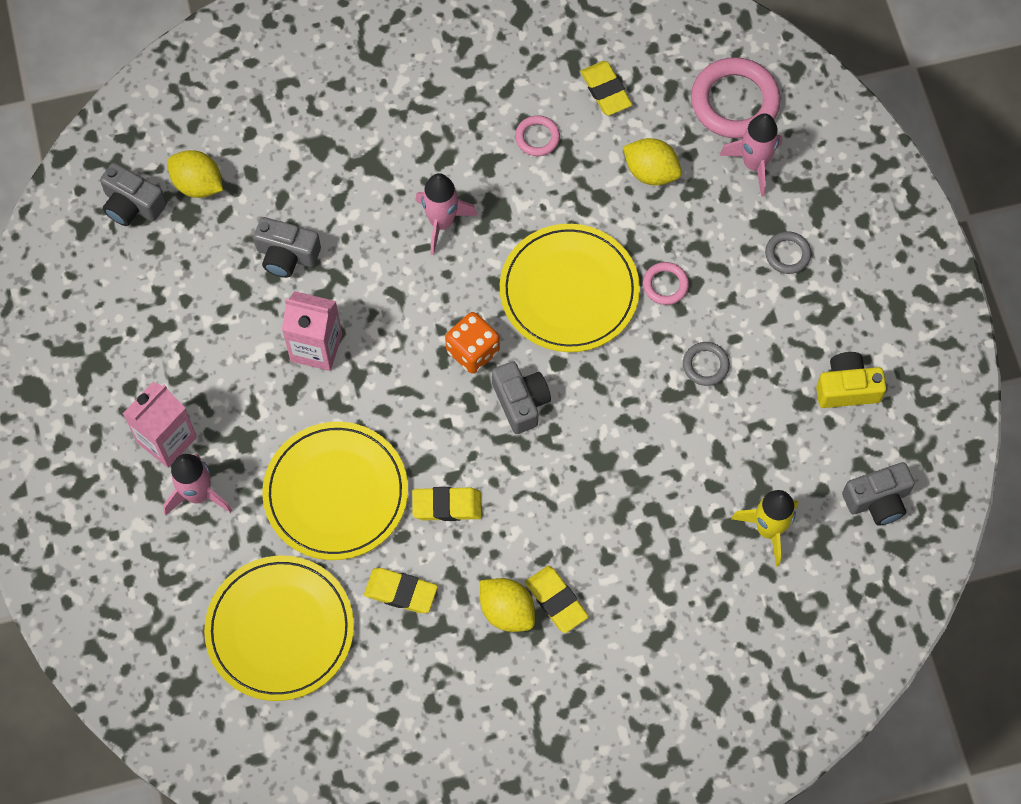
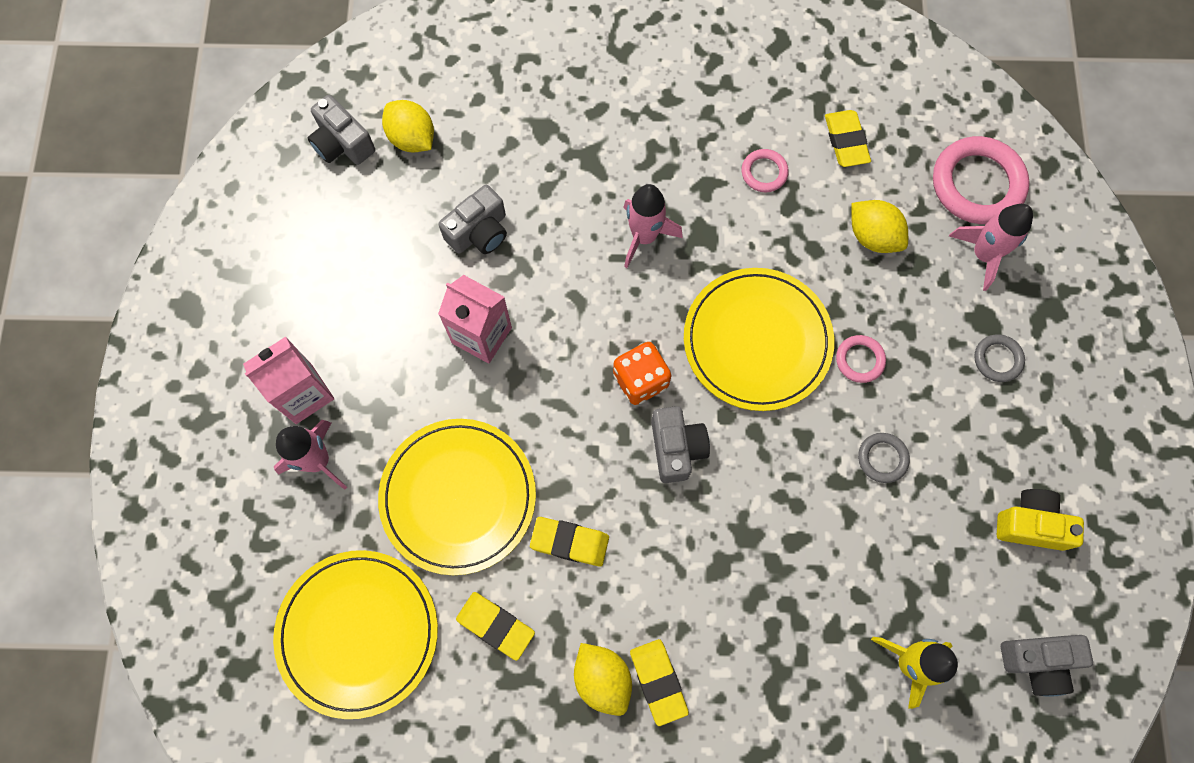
camera: 15 degrees right, 5 degrees up
(287, 255) = (479, 232): grey camera -> grey camera turned 75 degrees counterclockwise

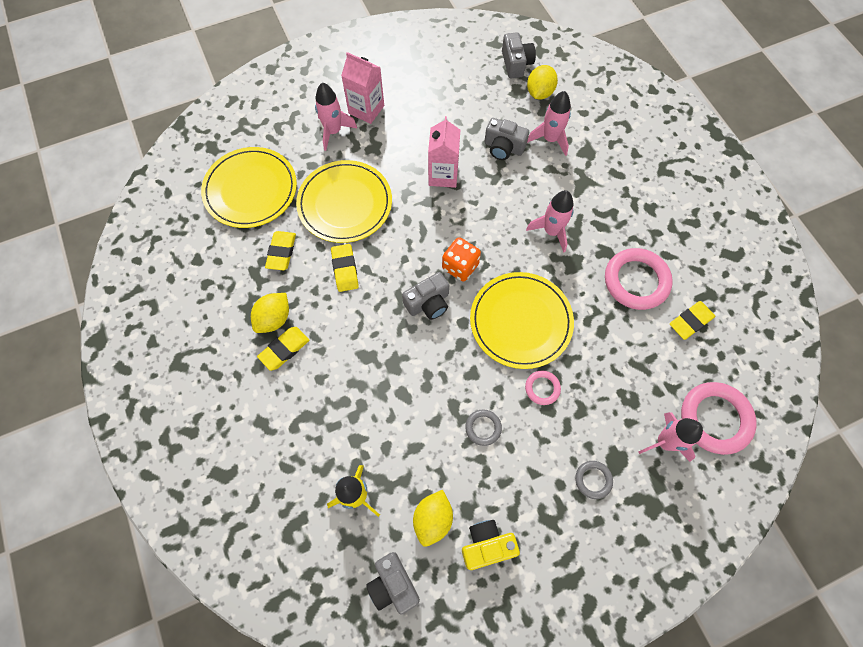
camera: 65 degrees right, 5 degrees down
(342, 143) = (516, 63): grey camera -> grey camera turned 150 degrees clockwise
(498, 164) = (550, 139): none -> pink rocket
(764, 172) = (636, 281): pink ring -> pink ring, size x2.00
(872, 236) = (633, 364): yellow lemon -> yellow lemon (433, 519)
(1030, 524) = (486, 545): yellow camera -> yellow camera turned 90 degrees counterclockwise

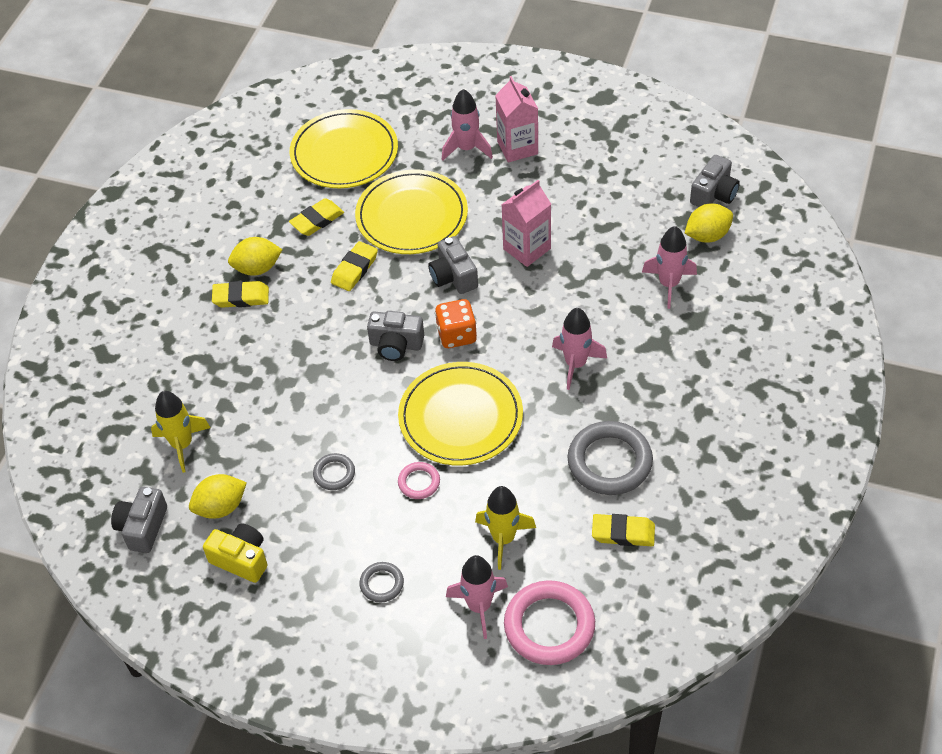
camera: 45 degrees right, 15 degrees down
(503, 147) = (612, 262): grey camera -> grey camera (453, 276)
(631, 383) = (503, 539): none -> yellow rocket
(636, 281) = (609, 462): pink ring -> grey ring

